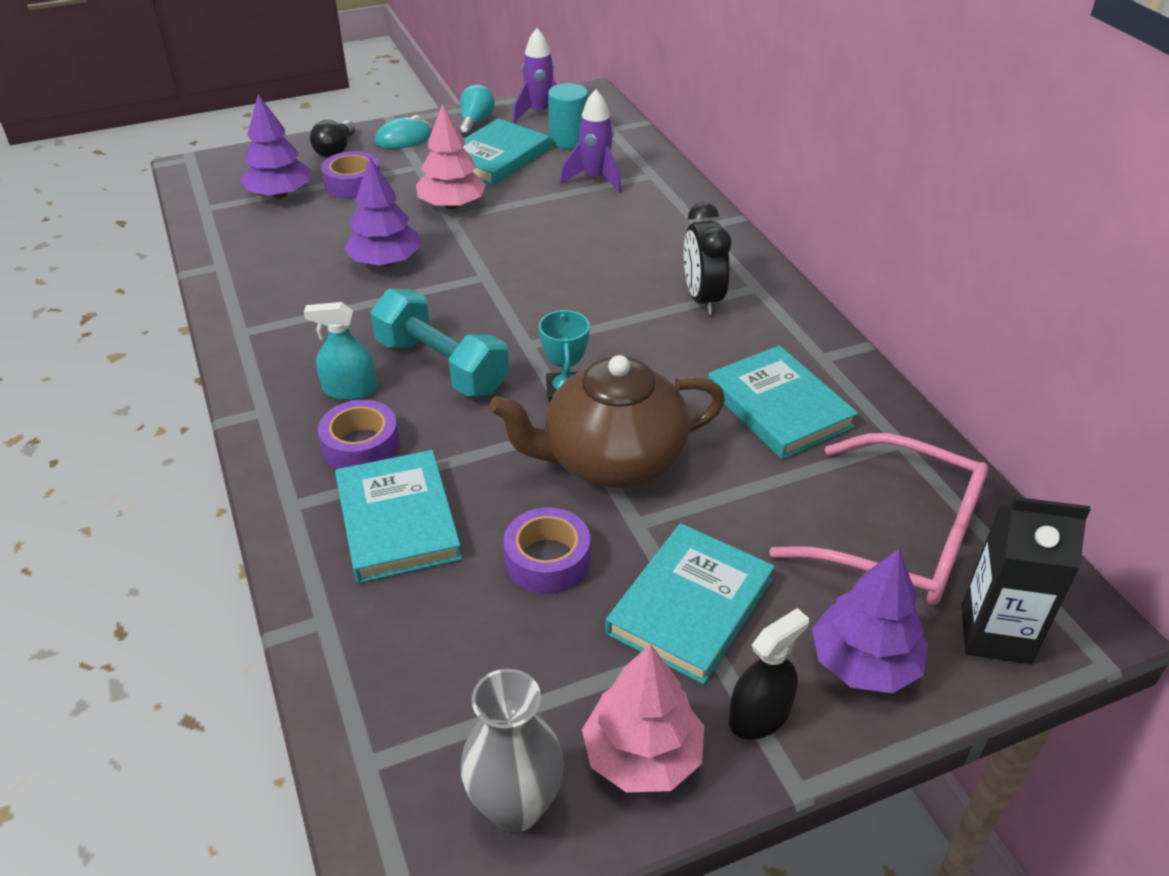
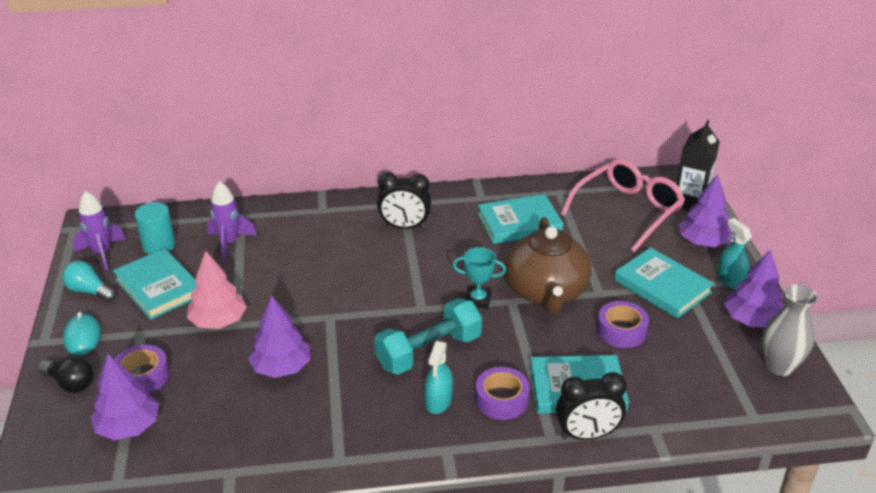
camera: 75 degrees left, 5 degrees down
(302, 542) = (587, 435): none -> black clock
(642, 755) = (751, 320): pink tree -> purple tree
(759, 715) = (730, 280): black spray bottle -> turquoise spray bottle

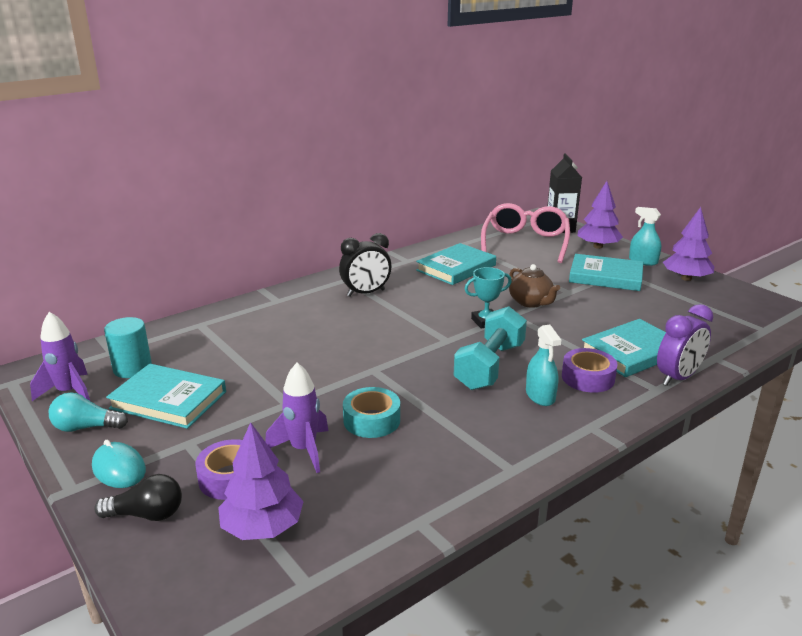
camera: 30 degrees left, 10 degrees down
(218, 321) = (265, 406): pink tree -> none
(229, 243) = (210, 346): purple rocket -> purple rocket (303, 450)
(281, 367) = (371, 420): purple tree -> turquoise tape
(546, 292) = (531, 302): brown teapot -> brown teapot, size x0.56
(587, 435) = (678, 378): black clock -> purple clock
(621, 331) = (614, 309): purple tape -> none
(779, 366) = (738, 297): grey vase -> none

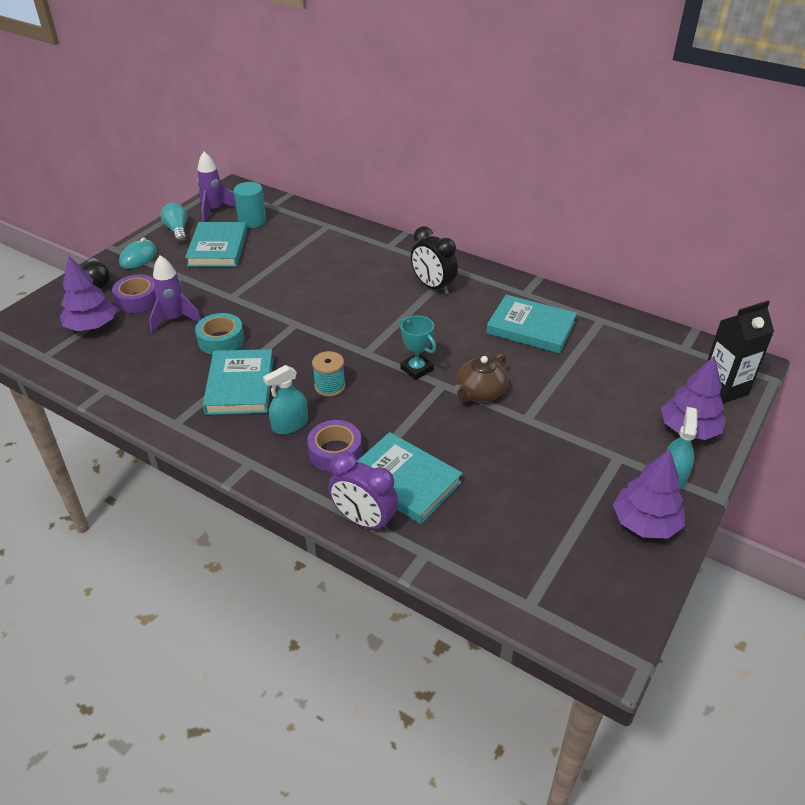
camera: 70 degrees right, 15 degrees up
(490, 366) = (330, 386): turquoise dumbbell -> turquoise spool
(525, 242) = (646, 366): pink glasses -> none
(605, 276) = (593, 445): turquoise book -> turquoise book (240, 386)

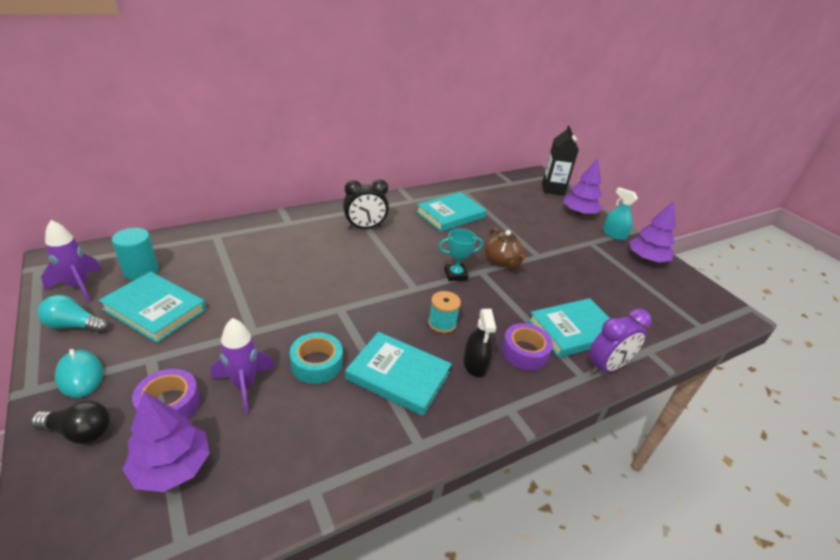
camera: 65 degrees left, 5 degrees down
(290, 425) = (475, 364): turquoise spray bottle -> black spray bottle

